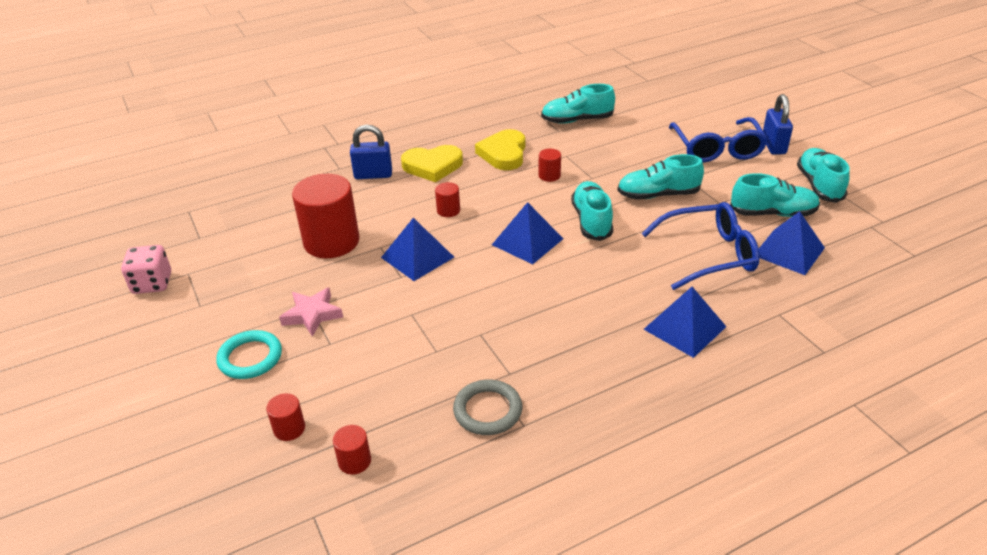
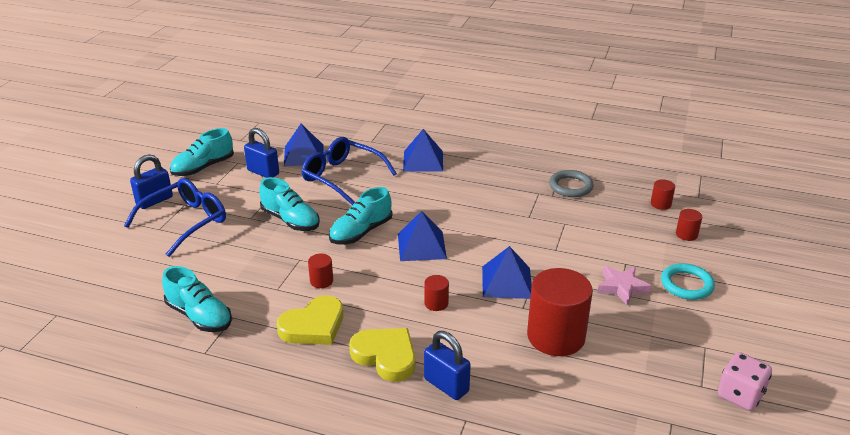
camera: 135 degrees left, 5 degrees down
(772, 213) = (263, 172): turquoise shoe -> blue padlock

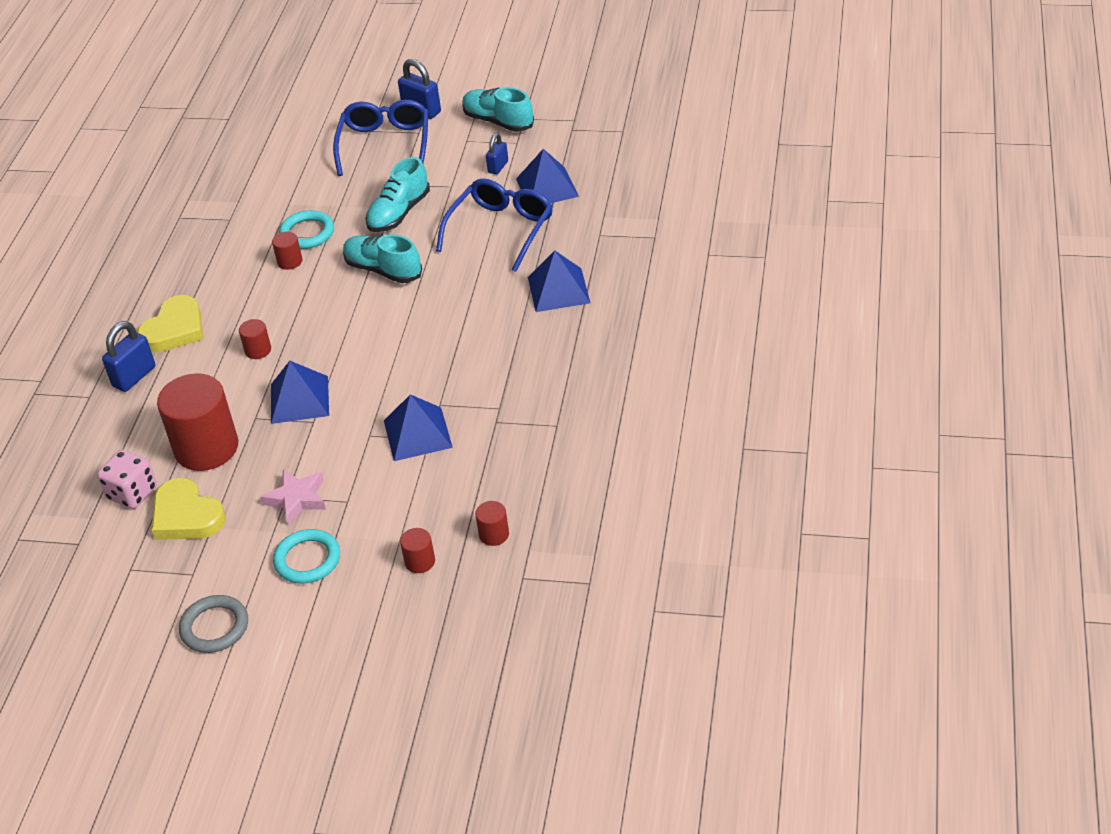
camera: 85 degrees right, 10 degrees up
(186, 221) = (385, 144): blue glasses -> blue glasses turned 120 degrees counterclockwise
(199, 316) = (229, 199): turquoise shoe -> none
(263, 172) = (498, 167): blue padlock -> blue padlock, size x0.63
(286, 269) = (307, 233): none -> turquoise ring
(313, 326) = (218, 273): yellow heart -> yellow heart (186, 516)
(421, 246) = (362, 322): blue pyramid -> blue pyramid (417, 434)
(570, 186) = (522, 438): grey ring -> grey ring (214, 627)
(740, 395) = (115, 601): pink dice -> pink dice (132, 493)

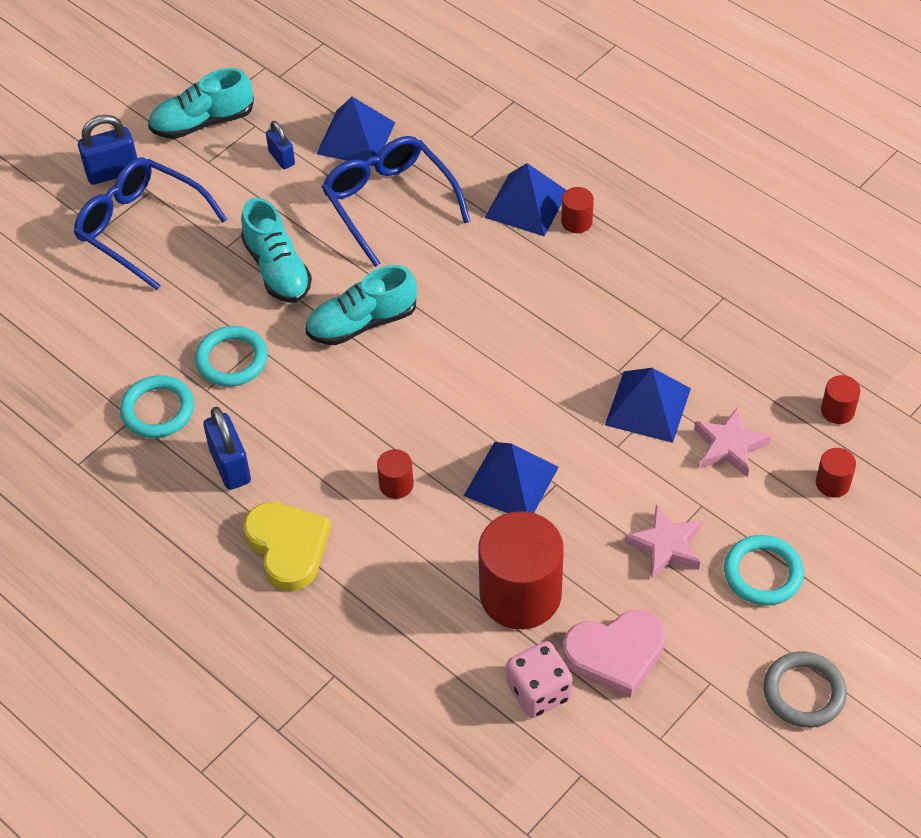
camera: 60 degrees left, 10 degrees up
(134, 377) = (338, 617): blue padlock -> blue padlock (230, 466)
(186, 516) = (615, 654): yellow heart -> pink heart
(243, 225) = (158, 410): none -> turquoise ring
(290, 261) = (267, 395): red cylinder -> red cylinder (576, 222)
(412, 491) = (729, 446): none -> pink star

